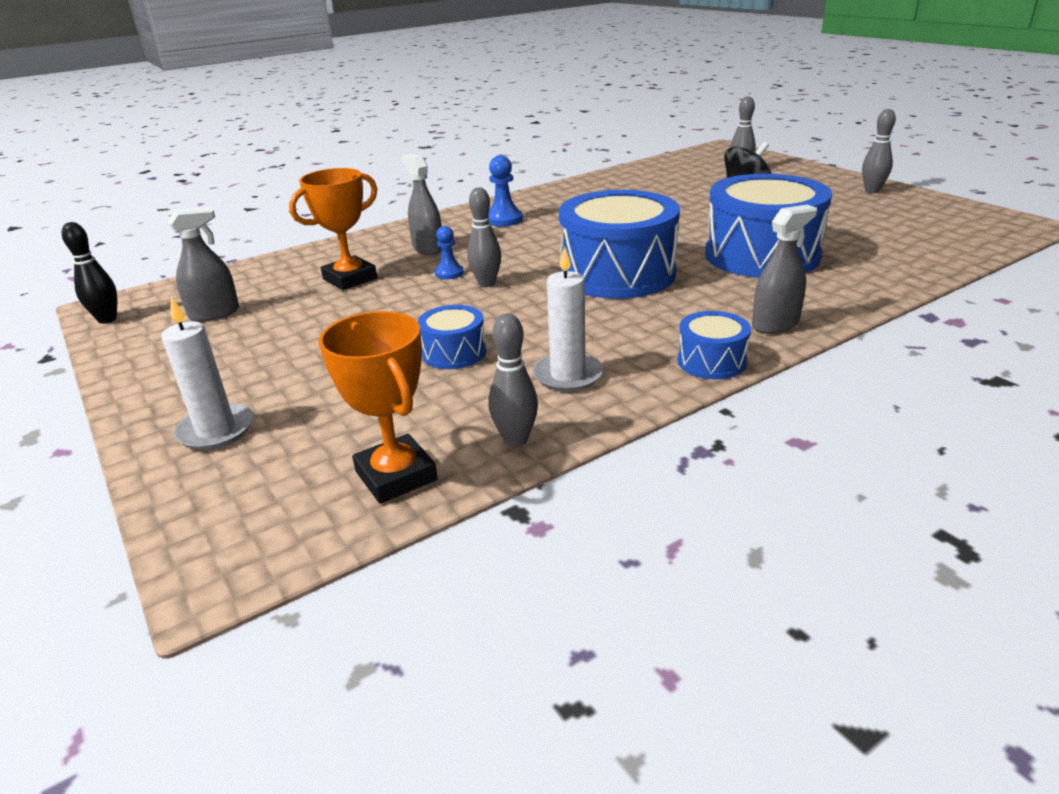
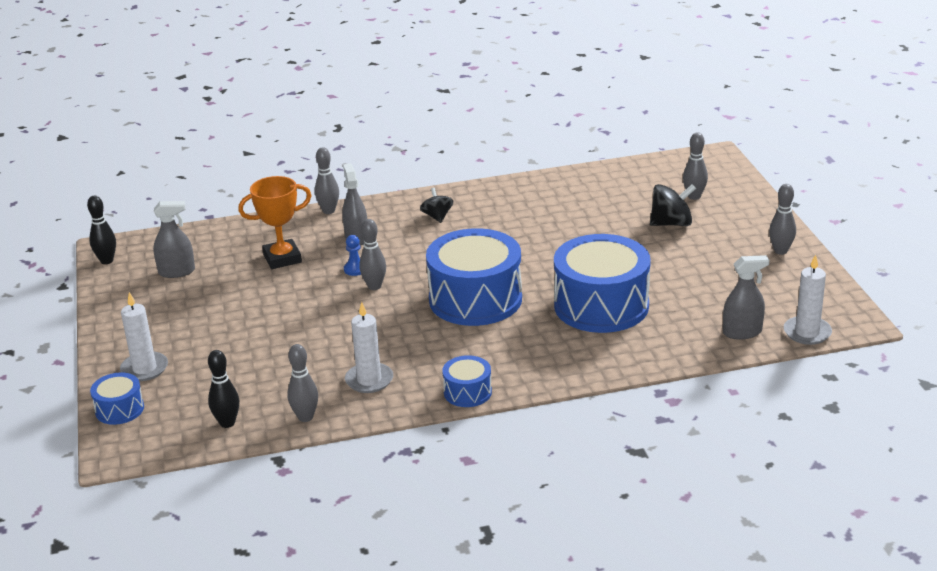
camera: 20 degrees right, 0 degrees up
(377, 233) = (329, 211): none -> grey bowling pin
(396, 476) = (227, 423): orange trophy -> black bowling pin
(454, 353) = (312, 345): blue drum -> blue drum (119, 409)
(504, 220) = (437, 217): blue pawn -> black spinning top
(775, 324) = (540, 373): grey spray bottle -> grey spray bottle (742, 332)
(995, 239) = (807, 332): none -> white candle

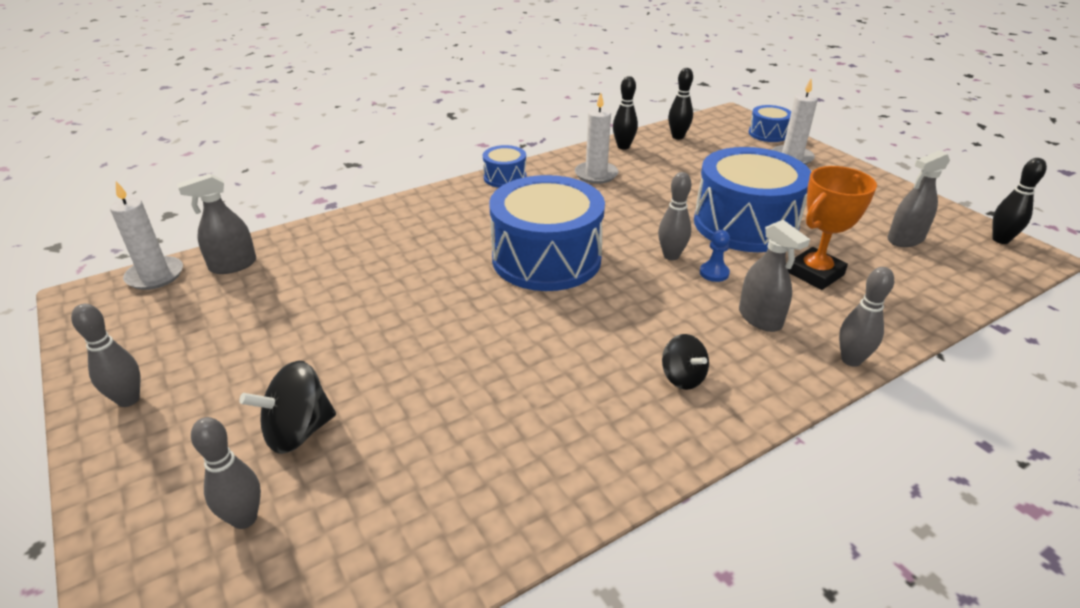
camera: 160 degrees right, 5 degrees up
(305, 417) = (623, 147): grey bowling pin -> black bowling pin
(601, 305) = (397, 272): blue drum -> blue drum (745, 224)

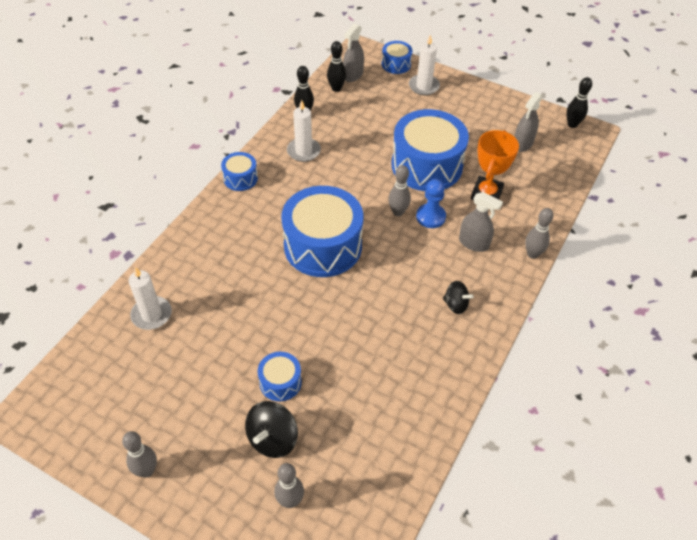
camera: 30 degrees left, 15 degrees up
(155, 276) = (59, 375): white candle -> white candle (151, 314)
(233, 265) = (110, 341): grey spray bottle -> grey spray bottle (353, 75)
(369, 373) = (280, 382): none -> blue drum
(714, 273) = (430, 217): blue pawn -> blue pawn, size x1.52

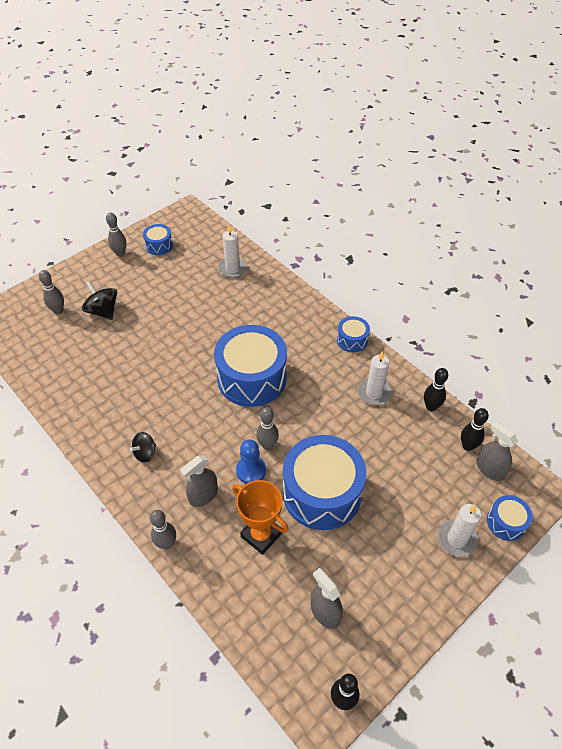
camera: 110 degrees right, 0 degrees up
(280, 382) = (141, 323): blue drum -> blue drum (159, 245)

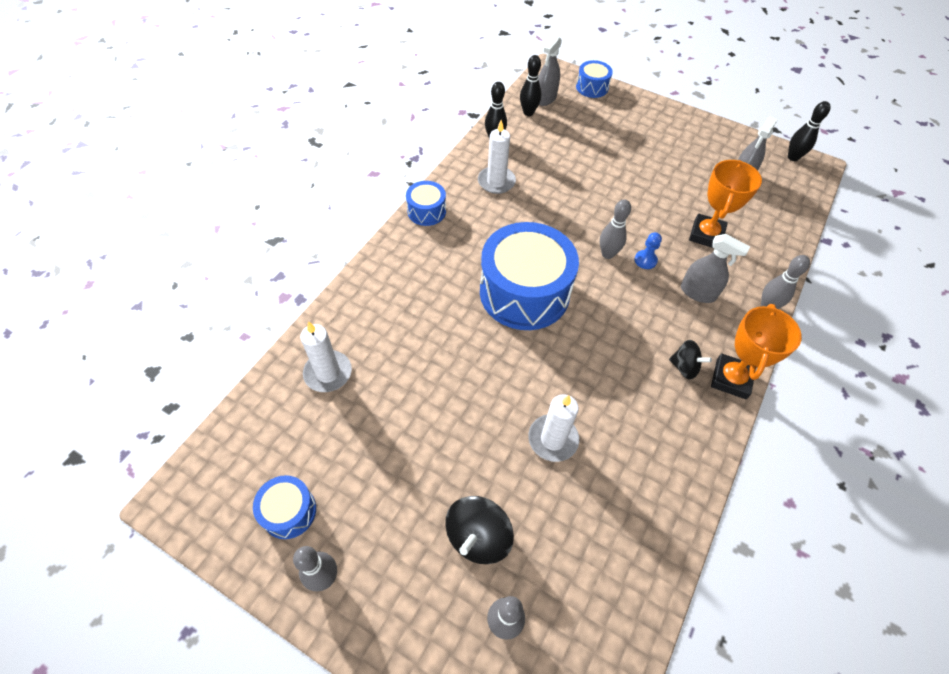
camera: 110 degrees left, 5 degrees up
(121, 479) = (731, 379): none -> orange trophy
(251, 470) = (645, 260): blue pawn -> blue pawn, size x0.66
(322, 493) = (635, 200): blue drum -> none
(457, 539) = (624, 112): white candle -> white candle (553, 439)

